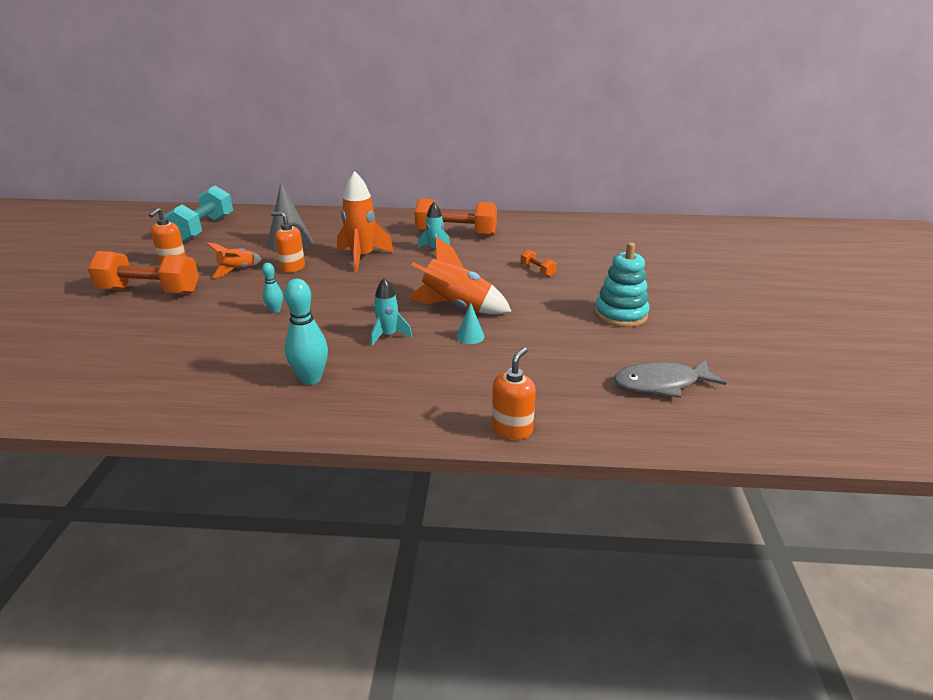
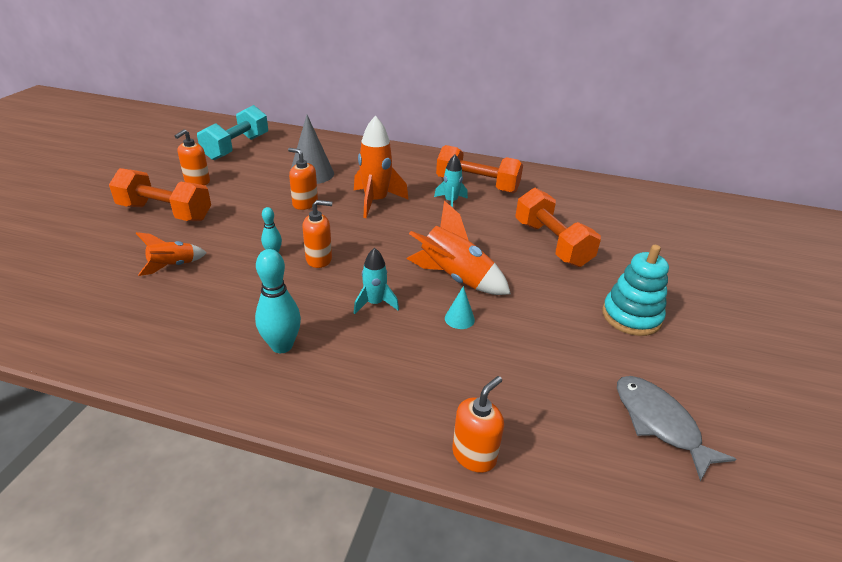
camera: 10 degrees right, 5 degrees up
(237, 270) = (252, 199): orange rocket -> orange rocket (173, 266)
(323, 309) = (319, 259): none -> orange soap dispenser
(537, 270) = (551, 244): orange dumbbell -> orange dumbbell, size x2.25
(661, 384) = (659, 423): grey fish -> grey fish turned 60 degrees clockwise

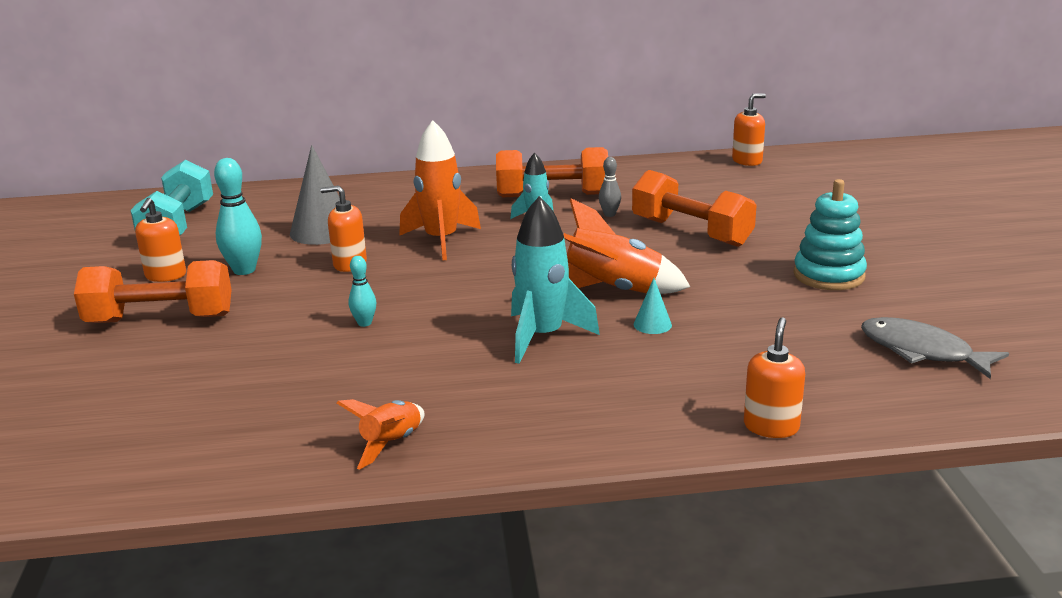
camera: 20 degrees left, 10 degrees down
(173, 266) = (242, 369): orange rocket -> orange rocket (391, 444)
(282, 346) = (473, 402): turquoise bowling pin -> turquoise bowling pin (244, 270)
(319, 259) = (431, 314): orange soap dispenser -> orange soap dispenser (747, 161)
(375, 303) = (543, 336): turquoise rocket -> turquoise rocket, size x1.70
(504, 212) = (609, 214): none -> grey bowling pin

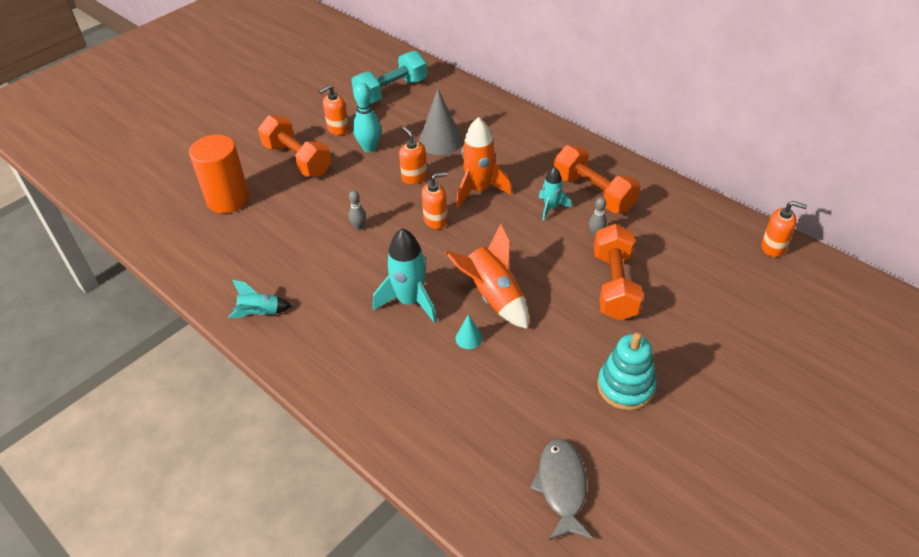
camera: 50 degrees right, 20 degrees up
(123, 393) = (228, 199): none -> orange cylinder
(364, 323) = (359, 227): turquoise bowling pin -> grey bowling pin
(391, 444) = (260, 313): orange rocket -> turquoise rocket
(771, 426) = (400, 453): orange soap dispenser -> orange soap dispenser (435, 220)

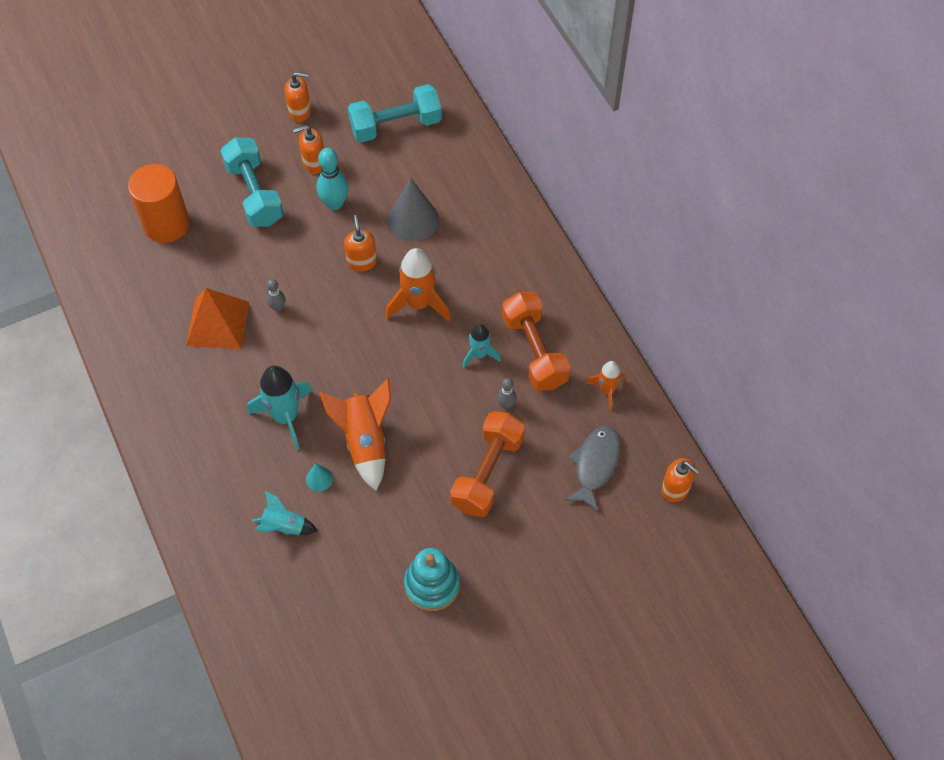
camera: 20 degrees right, 15 degrees up
(260, 313) = (145, 378): turquoise rocket -> turquoise rocket (284, 526)
(297, 160) = (254, 194): orange dumbbell -> turquoise dumbbell
(310, 253) = (218, 323): none -> orange pyramid
(435, 220) = (356, 327): orange soap dispenser -> orange soap dispenser (300, 112)
(562, 486) = (322, 655): grey fish -> grey fish (595, 465)
(669, 201) = (607, 391): none -> orange rocket

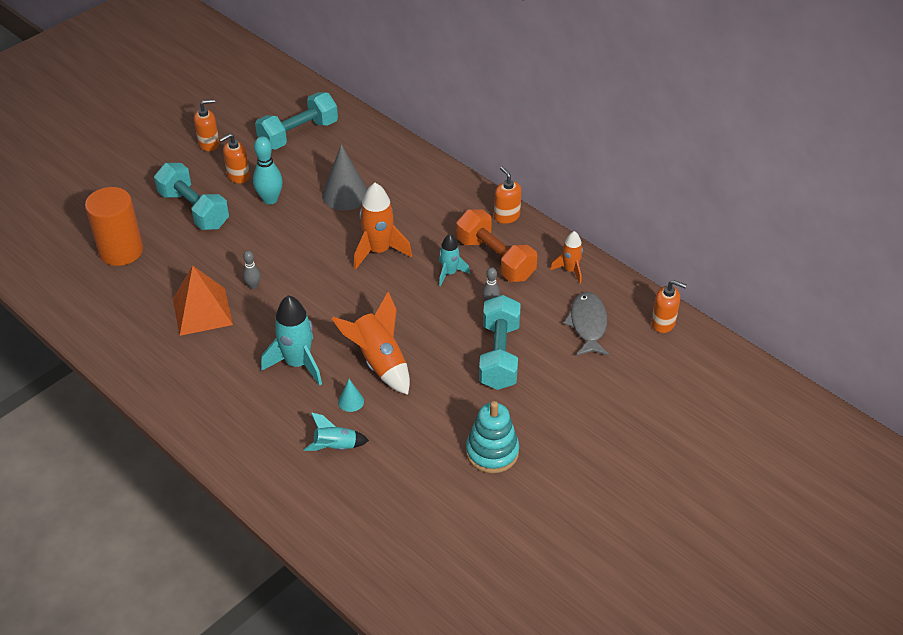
camera: 20 degrees left, 15 degrees down
(362, 262) = (314, 234): orange soap dispenser -> orange soap dispenser (506, 216)
(487, 473) = (499, 355): orange dumbbell -> turquoise dumbbell

